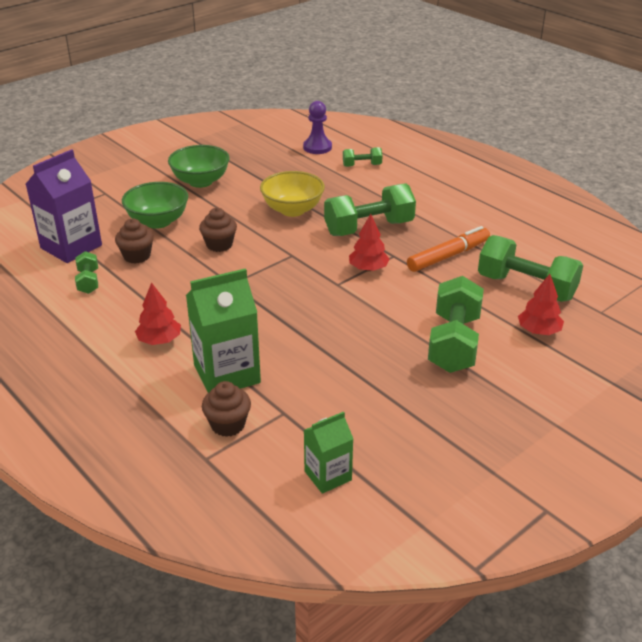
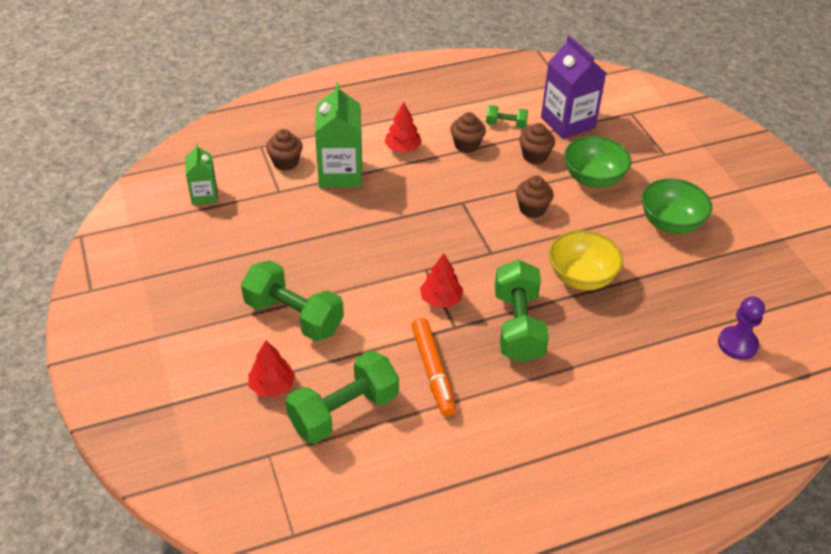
camera: 110 degrees right, 10 degrees up
(135, 299) = (466, 145): none -> brown cupcake
(362, 165) = (673, 371): green dumbbell -> none

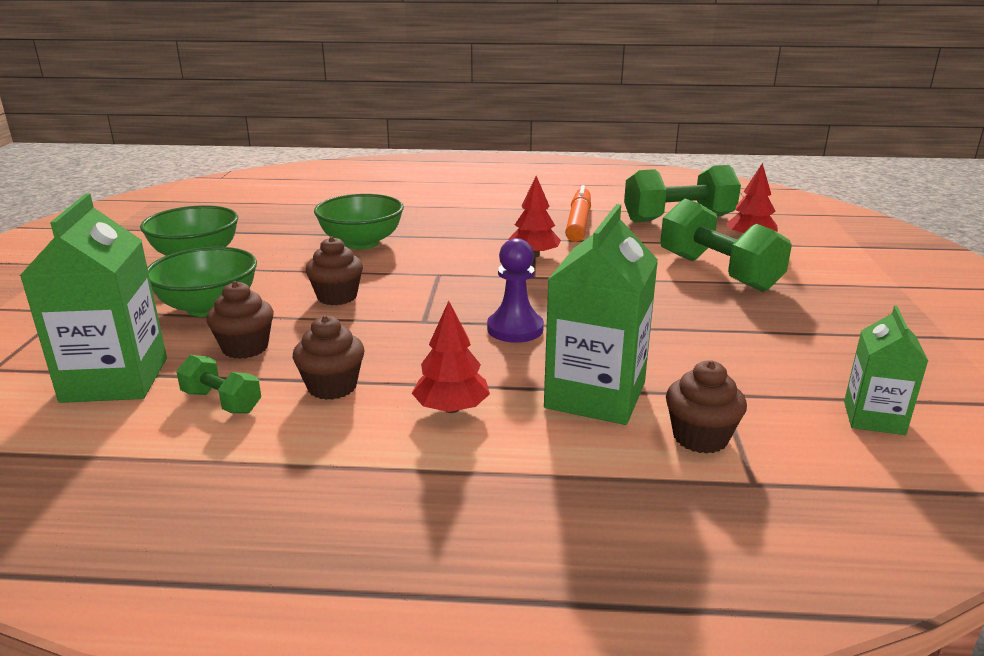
camera: 155 degrees left, 20 degrees down
(518, 326) = (469, 229): green dumbbell -> none
(568, 122) = (115, 380): purple carton -> green carton
(581, 277) = (361, 243): yellow bowl -> green bowl
(737, 344) = (287, 194): purple pawn -> purple pawn (515, 329)

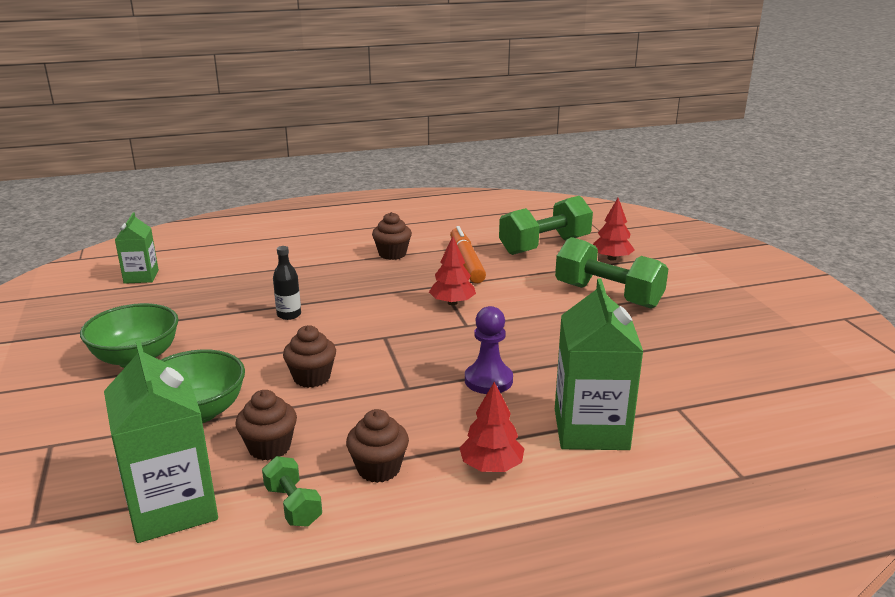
camera: 20 degrees left, 0 degrees up
(222, 402) = (293, 505): green dumbbell -> green dumbbell turned 45 degrees clockwise
(361, 243) = (289, 315): green bowl -> black bottle
(700, 437) = (686, 448): brown cupcake -> brown cupcake (392, 254)
(874, 418) = (786, 405): green carton -> green carton (141, 277)

